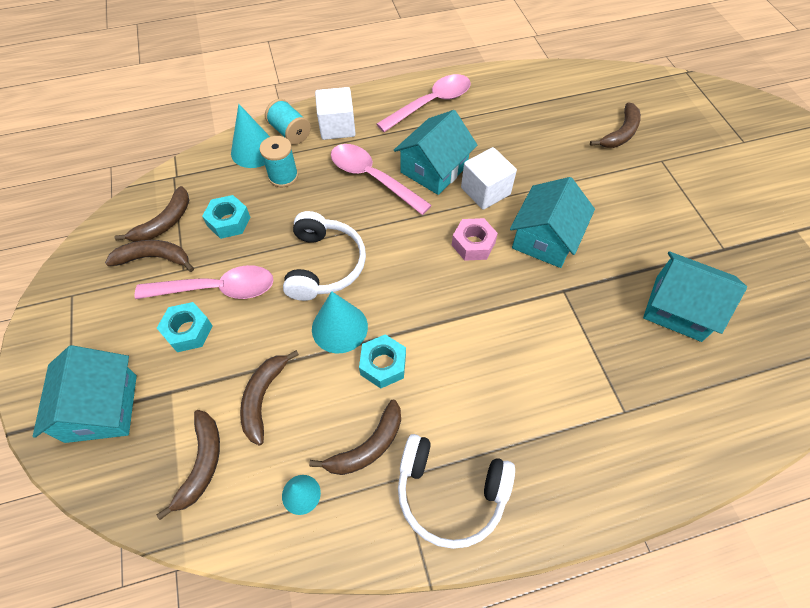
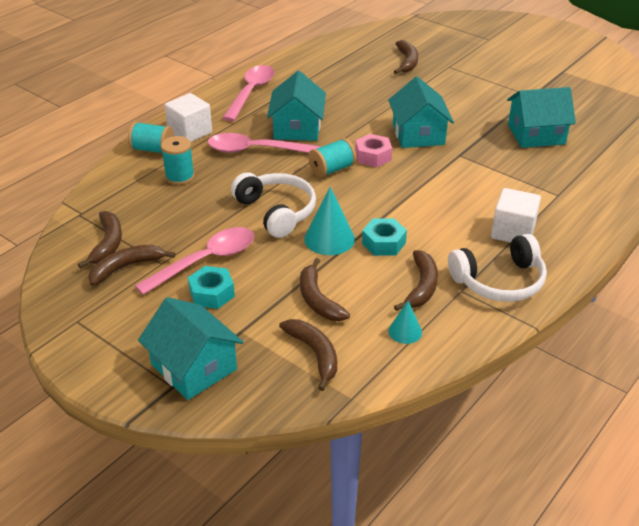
camera: 35 degrees left, 20 degrees down
(229, 221) = (166, 220): turquoise nut -> none
(254, 151) = (134, 172): turquoise cone -> none
(419, 240) = (332, 169): none -> turquoise spool
(485, 191) = (349, 126): white cube -> white cube (513, 232)

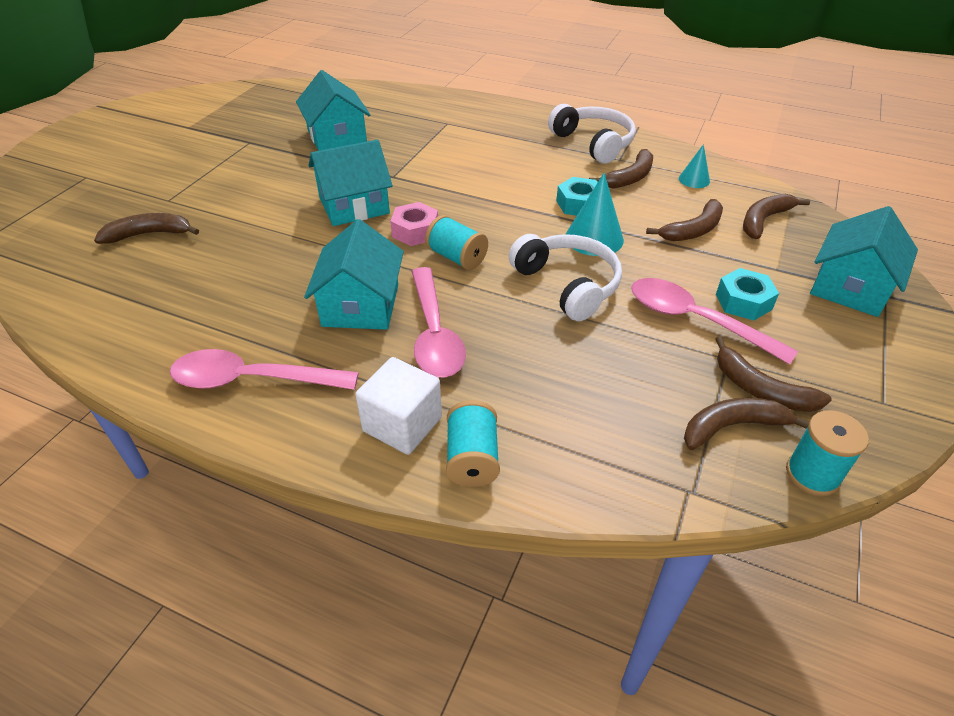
camera: 105 degrees left, 5 degrees up
(180, 177) = (535, 398): turquoise spool -> turquoise spool (812, 474)
(276, 212) = (567, 285): white headphones -> white headphones turned 105 degrees clockwise
(297, 128) = (361, 305): turquoise house -> turquoise house turned 75 degrees counterclockwise
(421, 286) = (629, 177): brown banana -> brown banana turned 135 degrees clockwise
(513, 232) = (518, 141): white cube -> none

